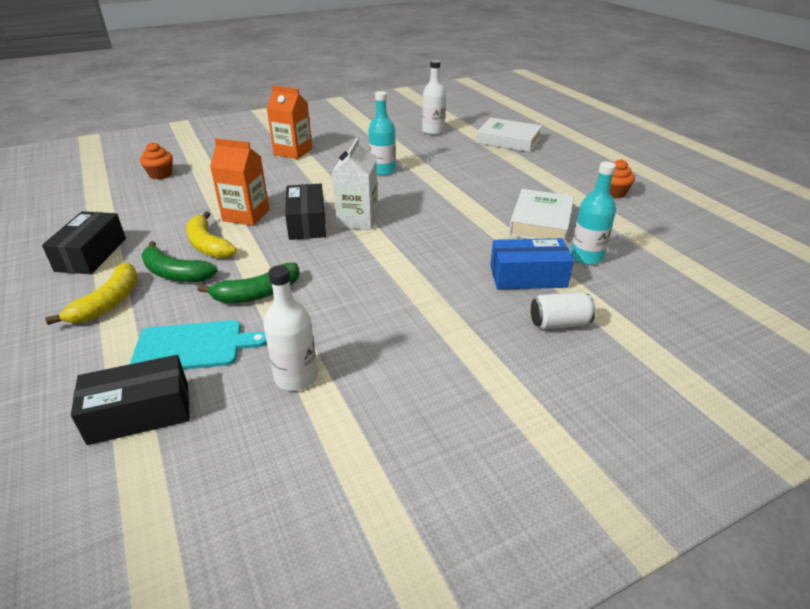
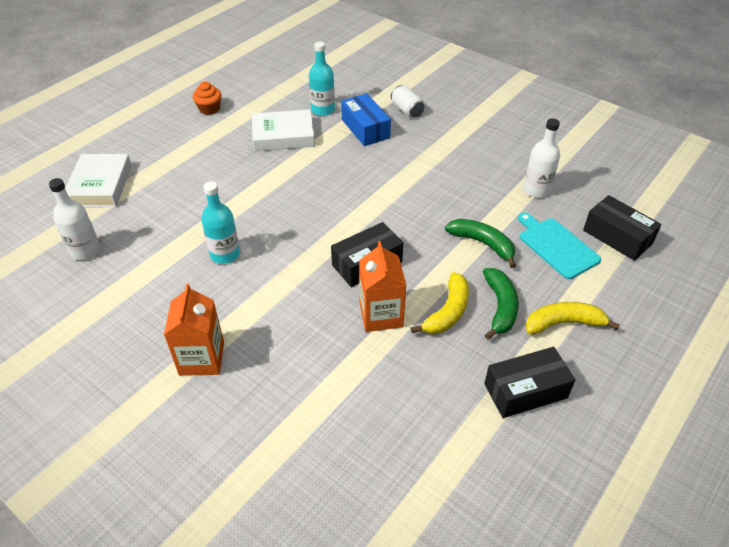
camera: 115 degrees left, 10 degrees up
(160, 174) = (336, 466): orange cupcake -> none
(357, 220) = (341, 233): white carton -> none

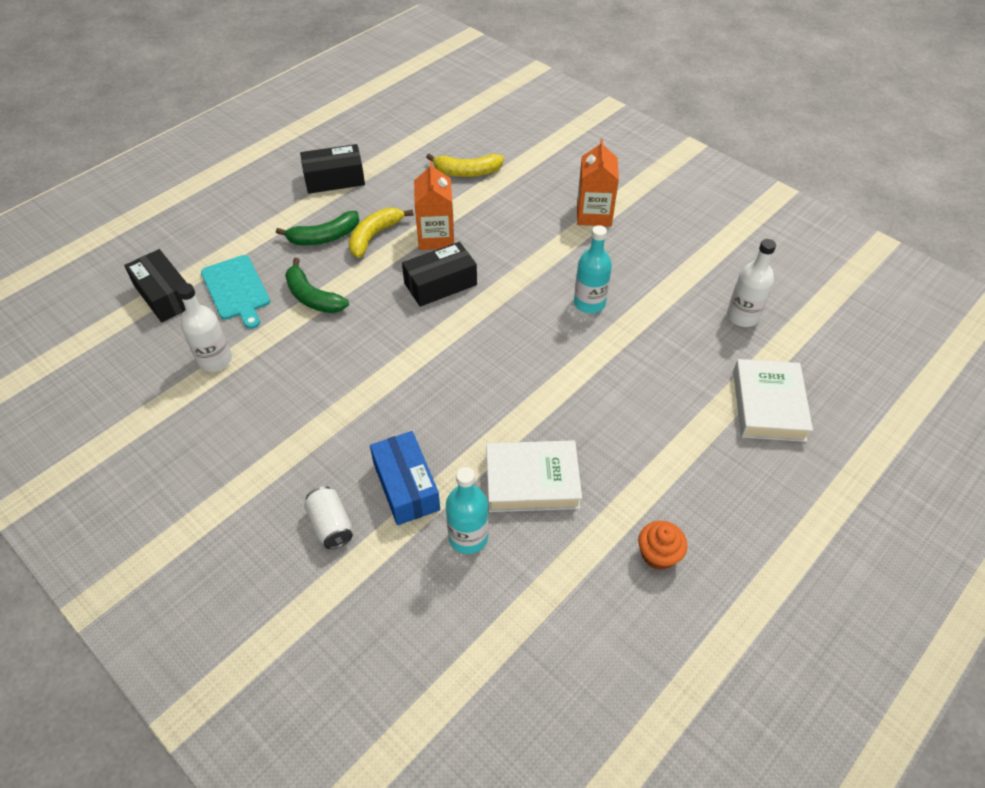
camera: 175 degrees left, 5 degrees up
(500, 307) = (324, 237): green banana -> green banana turned 120 degrees counterclockwise
(563, 323) = (275, 221): yellow banana -> yellow banana (467, 172)

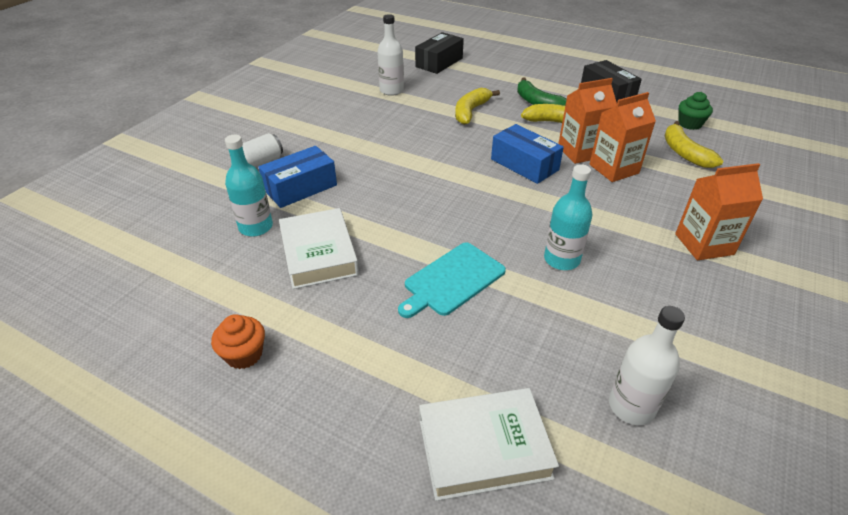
camera: 75 degrees right, 10 degrees down
(236, 290) = (459, 83): turquoise cutting board -> turquoise cutting board (452, 280)
(312, 297) = (470, 111): green banana -> yellow banana
(422, 149) = (689, 124): none -> green cupcake
(440, 284) = (524, 164): black box -> blue box
(473, 225) = (614, 169): none -> orange carton

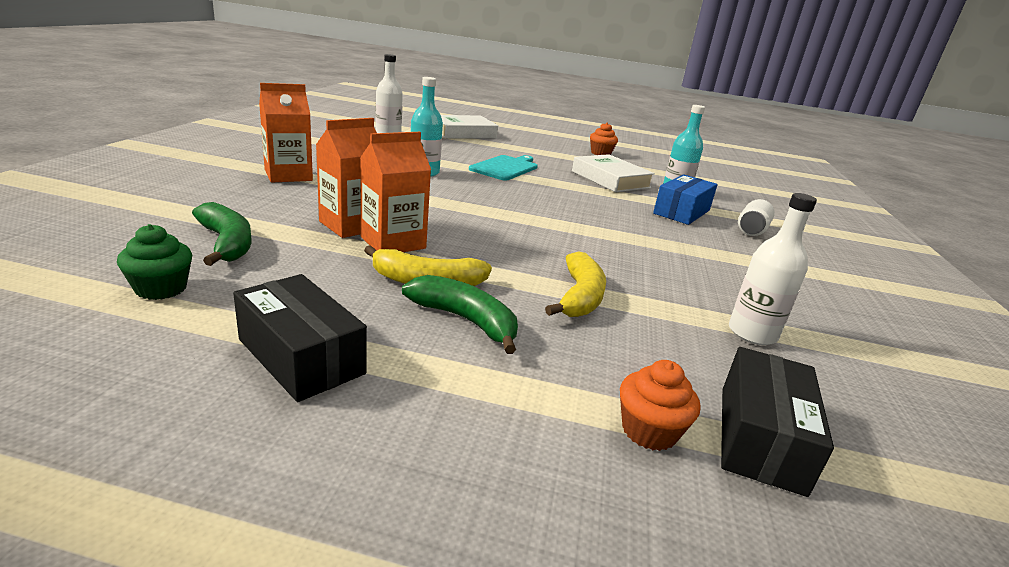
camera: 160 degrees right, 15 degrees down
(478, 67) = (649, 431): none -> orange cupcake
(524, 164) = (469, 229): blue box -> none
(684, 153) = (227, 243): yellow banana -> green banana

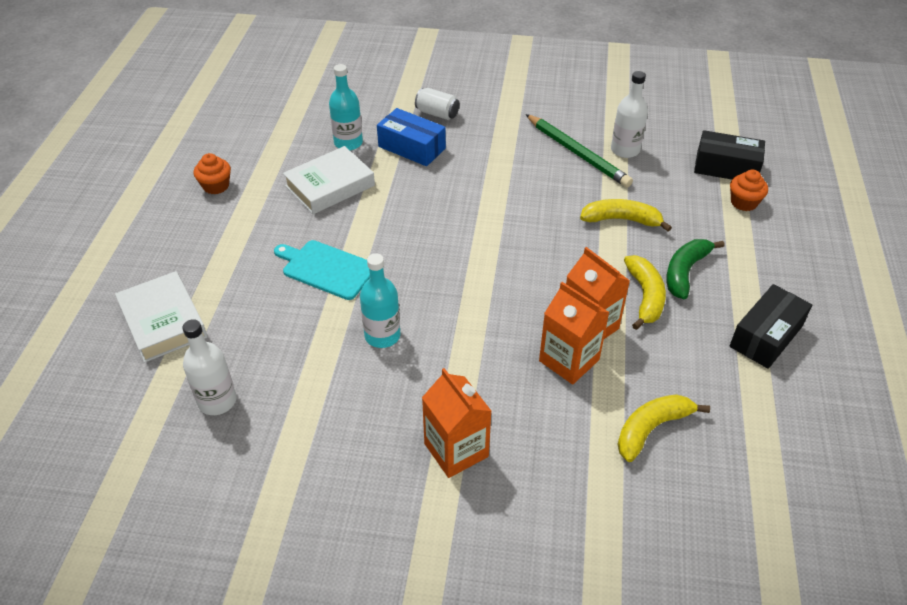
camera: 90 degrees left, 20 degrees up
(161, 288) = (739, 433): green cupcake -> none
(227, 243) = (651, 429): green banana -> yellow banana
(721, 294) = (577, 153): none -> green pencil

